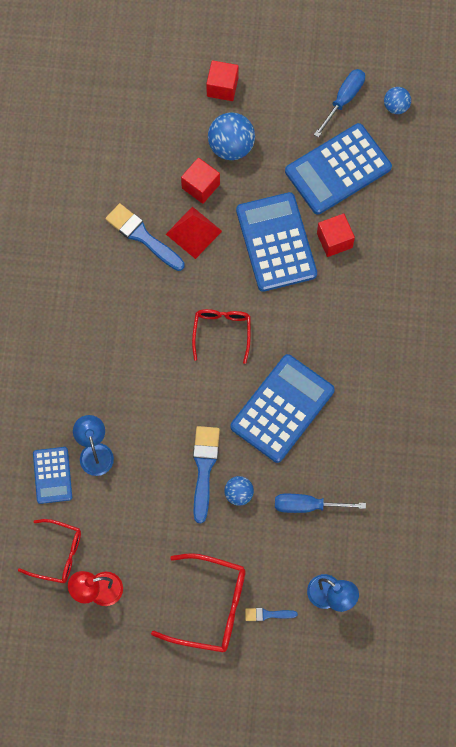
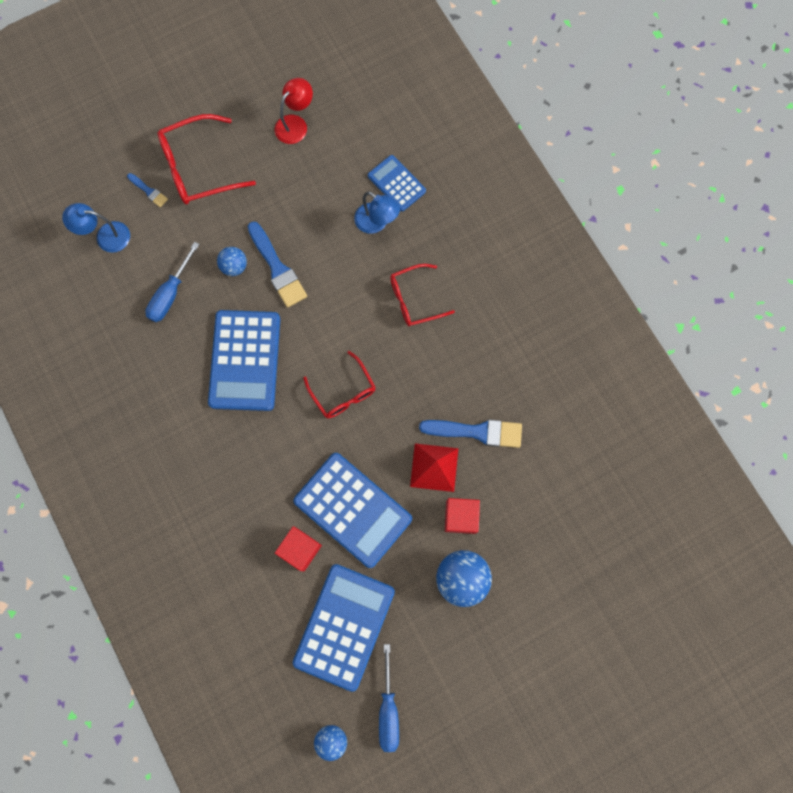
camera: 145 degrees right, 5 degrees up
(57, 554) = (347, 130): red glasses -> red glasses (414, 299)
(222, 87) = (515, 636): red cube -> none
(267, 614) = (149, 191): blue brush -> blue brush turned 75 degrees clockwise
(307, 506) = (170, 294): blue screwdriver -> blue screwdriver turned 150 degrees clockwise

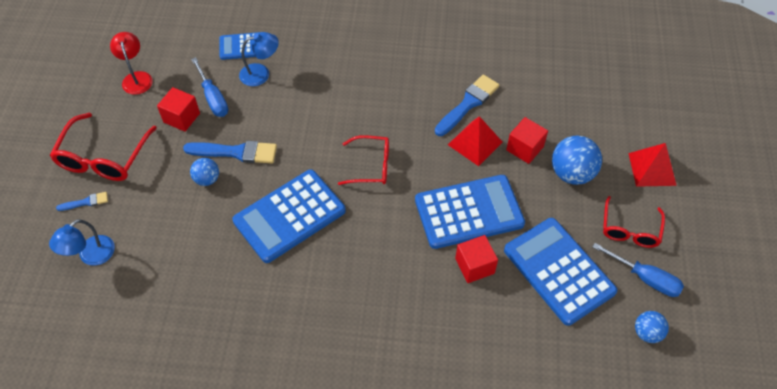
camera: 55 degrees left, 20 degrees down
(170, 294) = (186, 237): blue screwdriver -> blue screwdriver (213, 98)
(245, 360) = (289, 216): blue calculator -> blue calculator turned 105 degrees clockwise
(281, 195) = (181, 117): none -> red cube
(414, 299) = (339, 84): red glasses -> red glasses (630, 229)
(521, 653) = (652, 169): none -> red pyramid

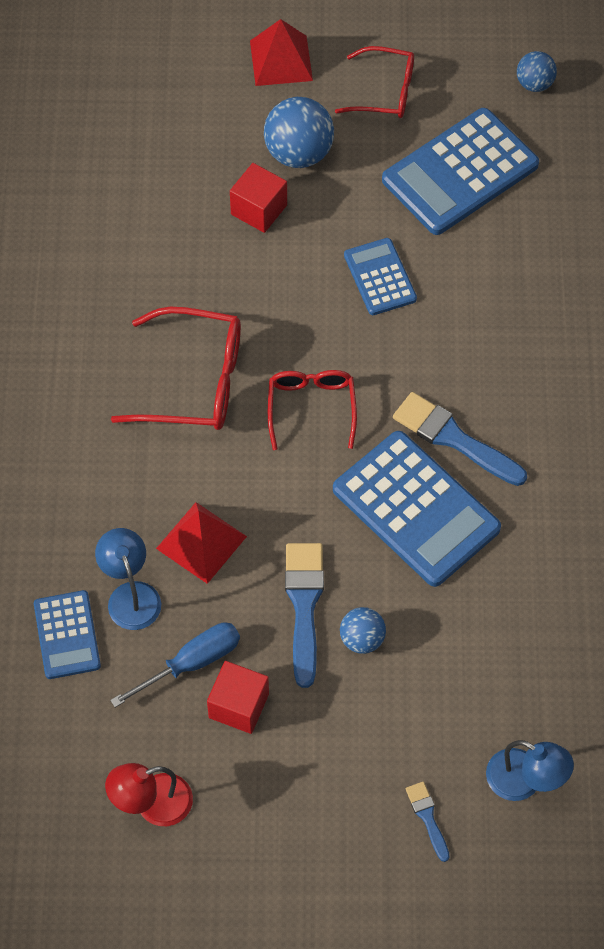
camera: 95 degrees left, 5 degrees up
(103, 157) = (335, 814): red glasses -> red glasses (194, 381)
(468, 104) = (178, 284): blue brush -> blue brush (454, 439)
(469, 212) = (380, 277): blue calculator -> blue calculator, size x0.55
(474, 266) = (467, 268): red cube -> none
(475, 143) = (255, 273): red pyramid -> red pyramid (201, 542)
(645, 278) = (457, 80): blue screwdriver -> none

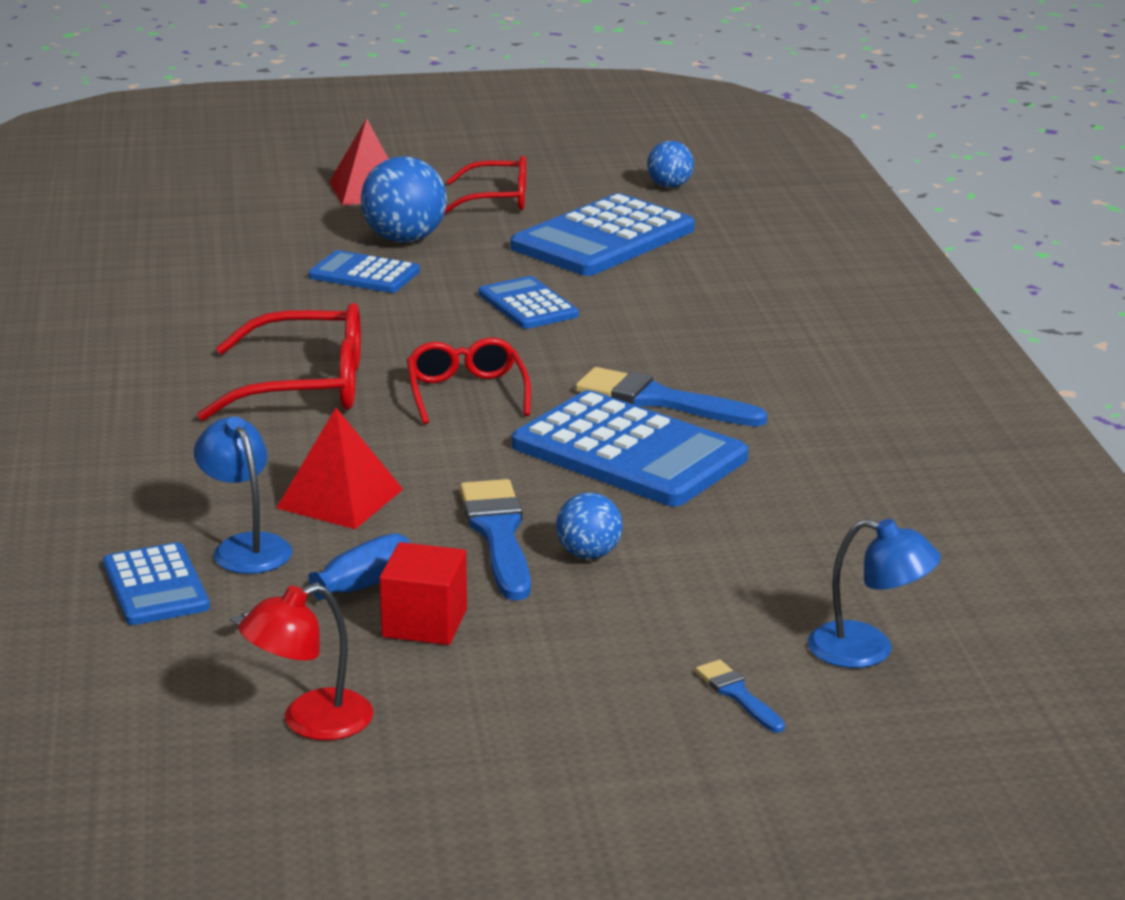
camera: 10 degrees left, 35 degrees down
(259, 209) = (364, 274): red cube -> blue calculator

